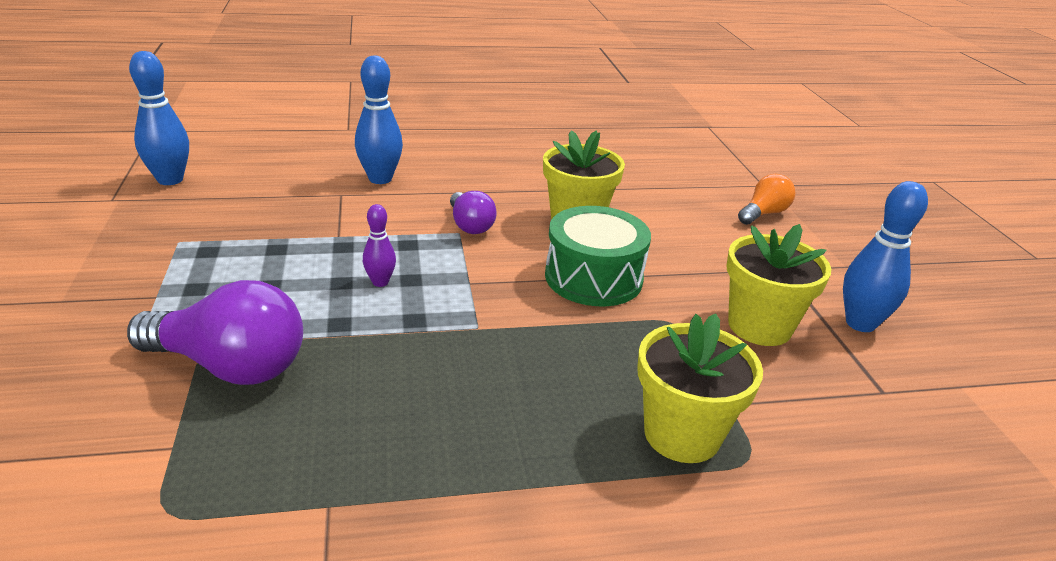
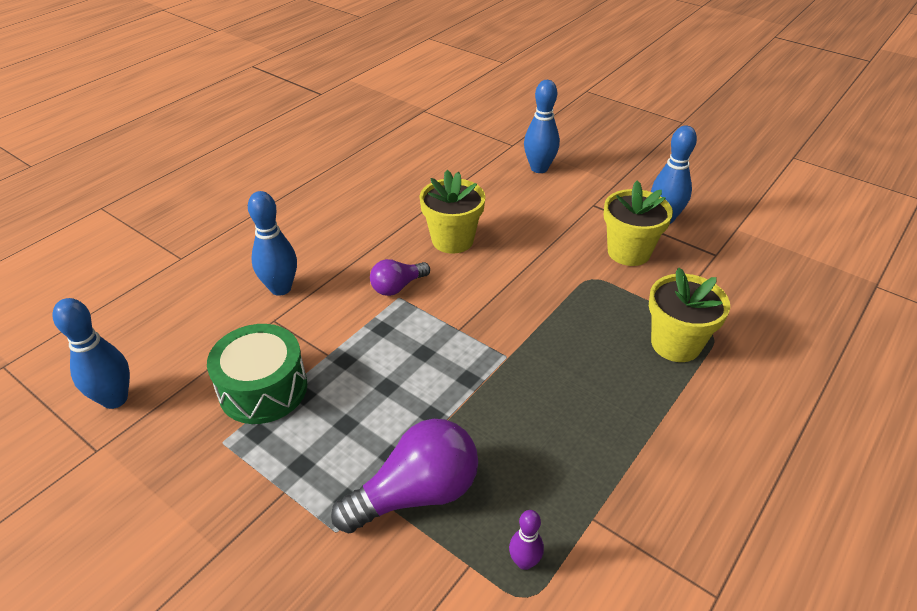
camera: 40 degrees left, 10 degrees up
(380, 282) = (409, 368): purple bowling pin -> purple bowling pin (524, 562)
(470, 225) = (397, 287): purple light bulb -> purple light bulb turned 120 degrees clockwise
(593, 277) = (517, 277): green drum -> green drum (263, 389)
(764, 213) = (539, 168): orange light bulb -> blue bowling pin

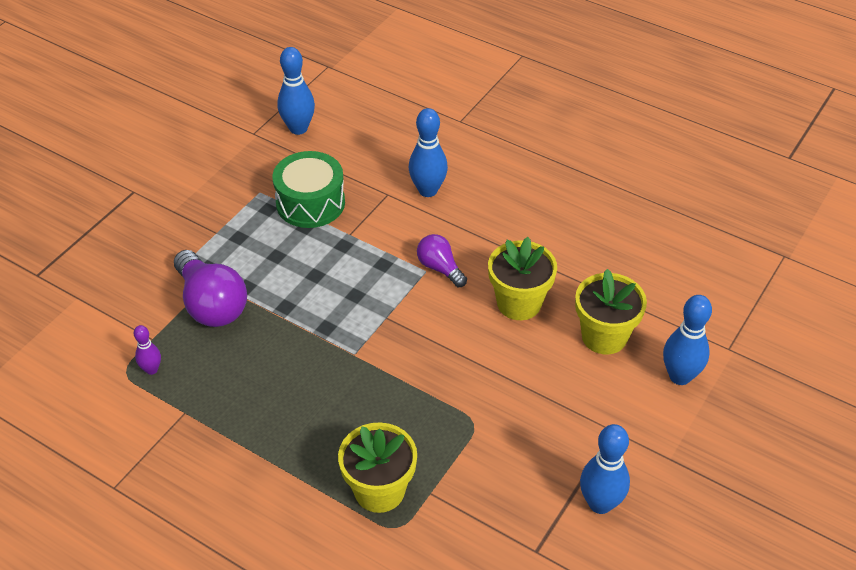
camera: 85 degrees right, 5 degrees up
(628, 252) = (525, 460): yellow flower pot -> yellow flower pot (604, 336)

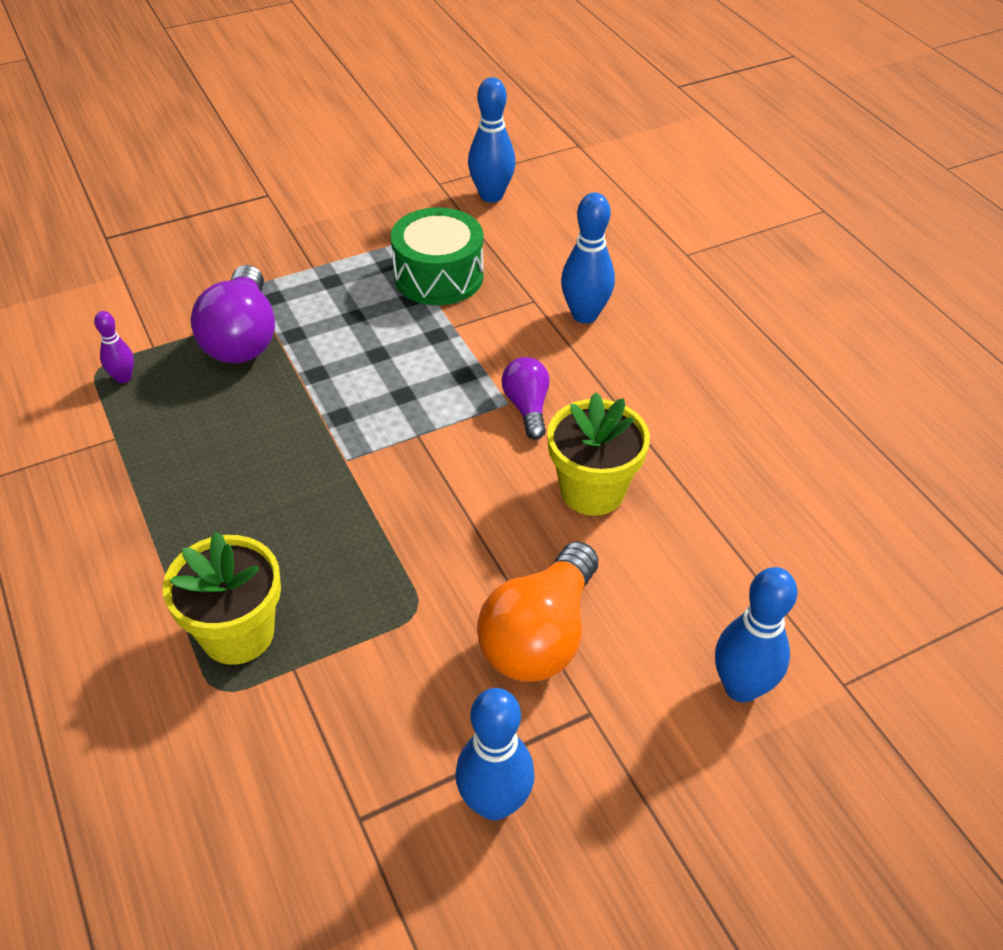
camera: 30 degrees right, 0 degrees up
(554, 402) = (540, 636): none -> orange light bulb
(604, 336) = (673, 583): yellow flower pot -> none

